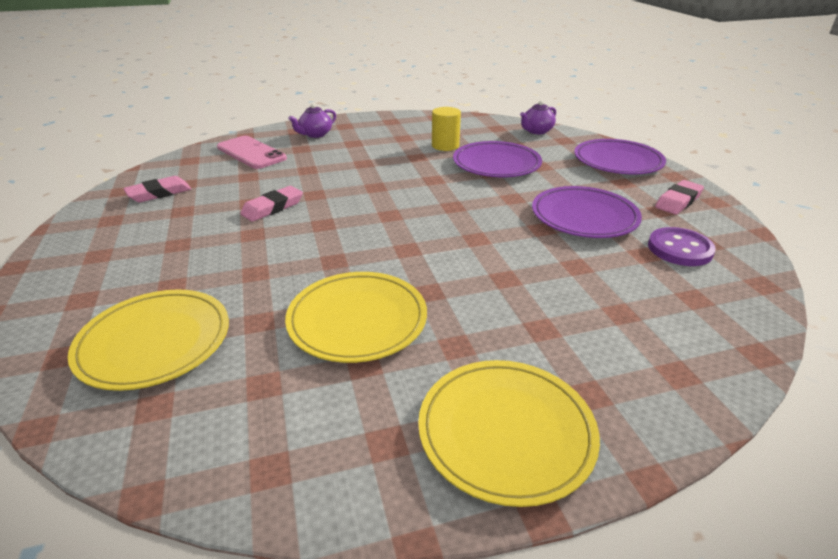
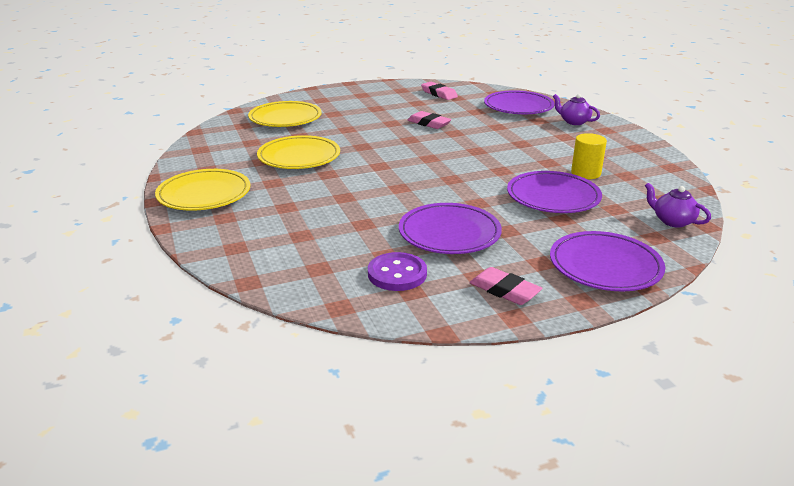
camera: 85 degrees right, 5 degrees down
(251, 153) = (518, 106): pink phone -> purple plate

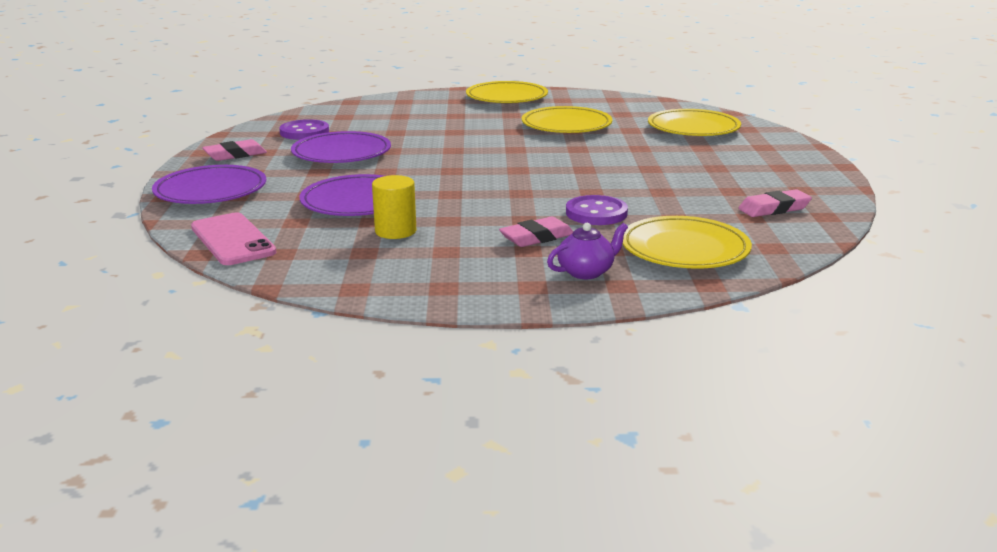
camera: 110 degrees right, 5 degrees down
(429, 123) = (635, 184): pink eraser -> pink eraser (537, 237)
(490, 128) = (596, 213): none -> purple button
(518, 106) = (684, 249): purple plate -> yellow plate
(672, 221) = (232, 240): purple teapot -> pink phone

